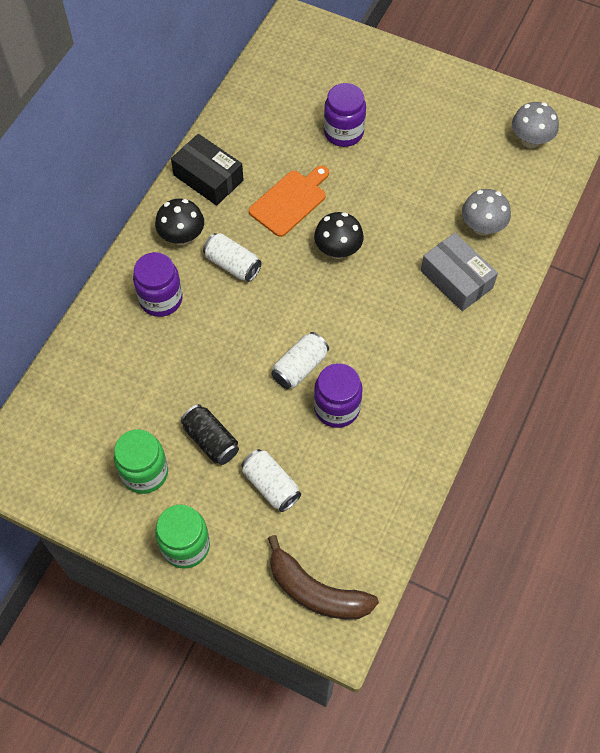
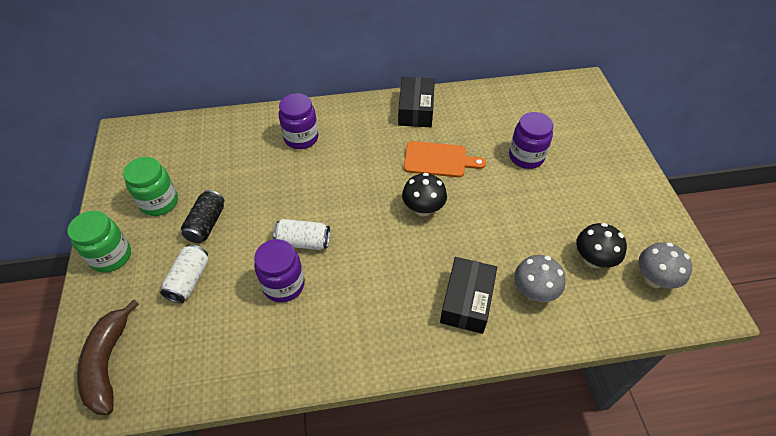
camera: 55 degrees right, 10 degrees down
(182, 236) = (358, 122): black mushroom -> black mushroom (593, 259)
(232, 264) = (358, 158): white can -> none
(456, 279) = (467, 301): grey box -> black box

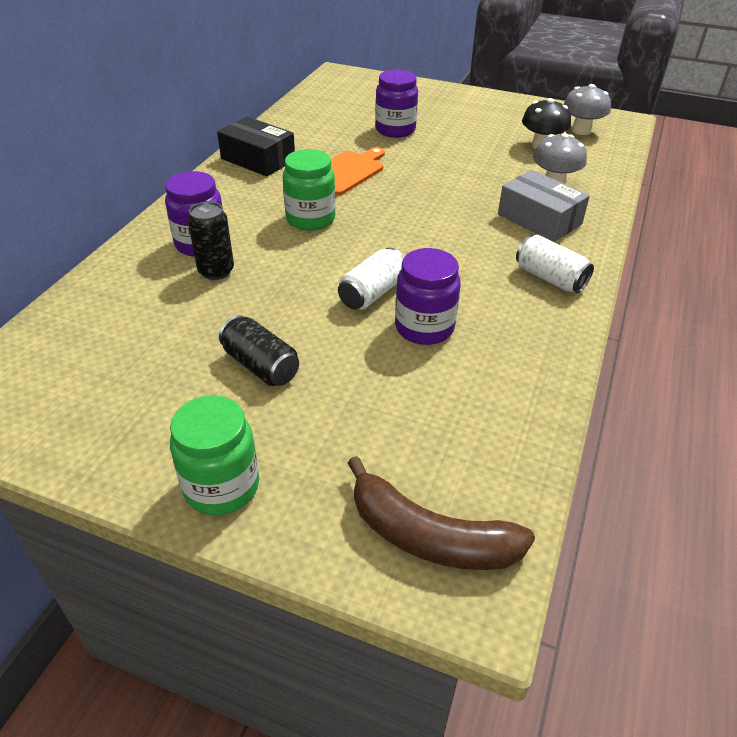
camera: 60 degrees left, 10 degrees down
(159, 202) = (166, 403): green jar -> green jar (310, 219)
(189, 280) = (346, 409): white can -> white can (550, 278)
(279, 159) = (216, 271): none -> black can
(423, 209) = (403, 203): black mushroom -> none
(467, 301) = (539, 219): black box -> grey box

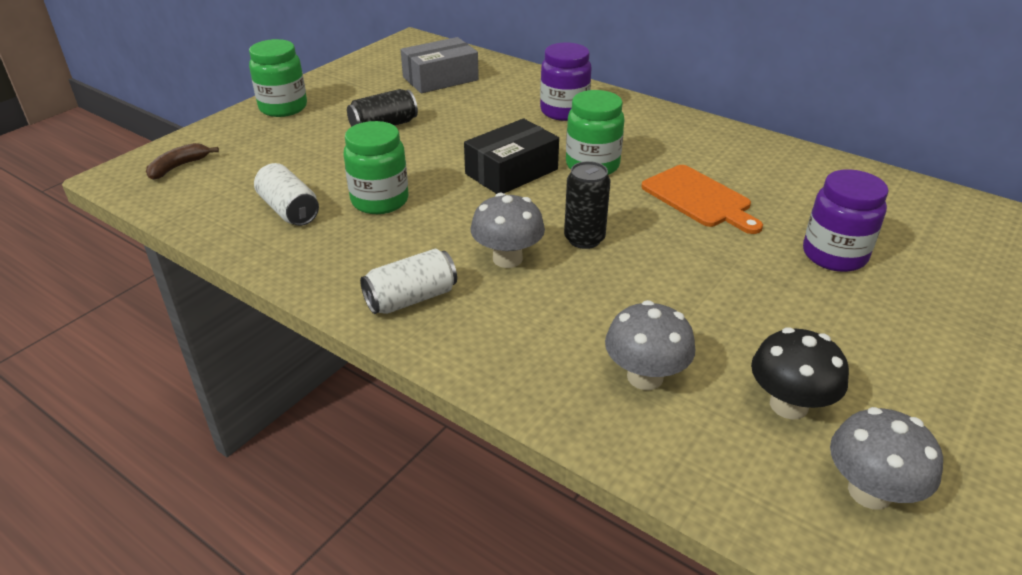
camera: 105 degrees right, 5 degrees down
(216, 271) = (518, 116): black can -> black can (584, 239)
(258, 159) = (735, 147): black box -> black box (511, 172)
(372, 293) = (446, 182): white can -> white can (289, 210)
(424, 328) = (380, 201): purple jar -> green jar
(429, 536) = (179, 167): brown banana -> brown banana, size x0.55
(472, 243) = (507, 258): none -> grey mushroom
(539, 219) = (543, 329): grey box -> grey box (440, 79)

